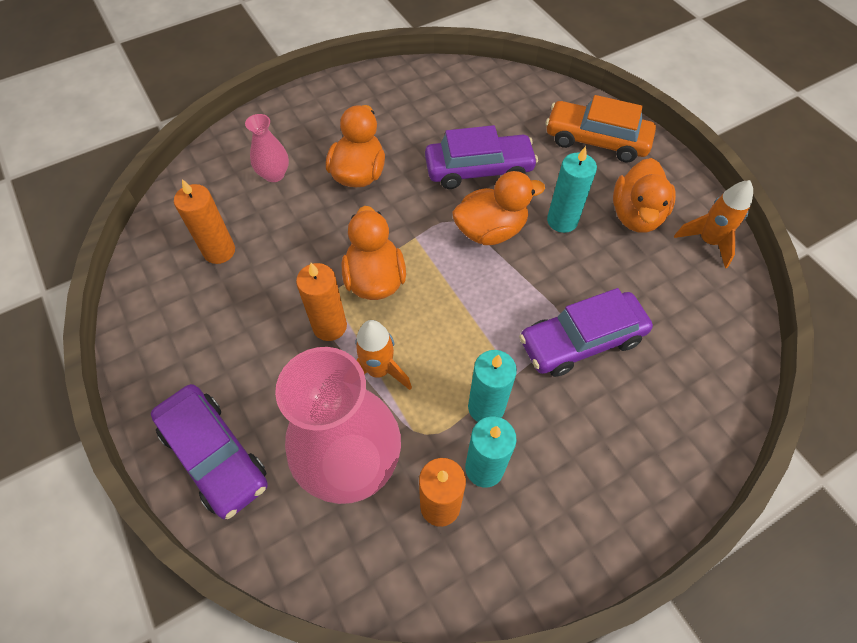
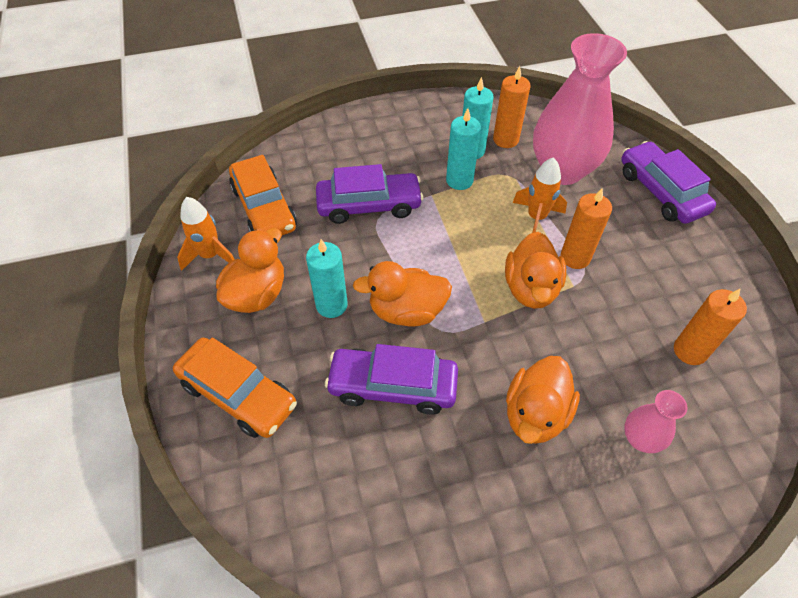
camera: 165 degrees left, 5 degrees down
(696, 308) = (264, 208): none -> orange car

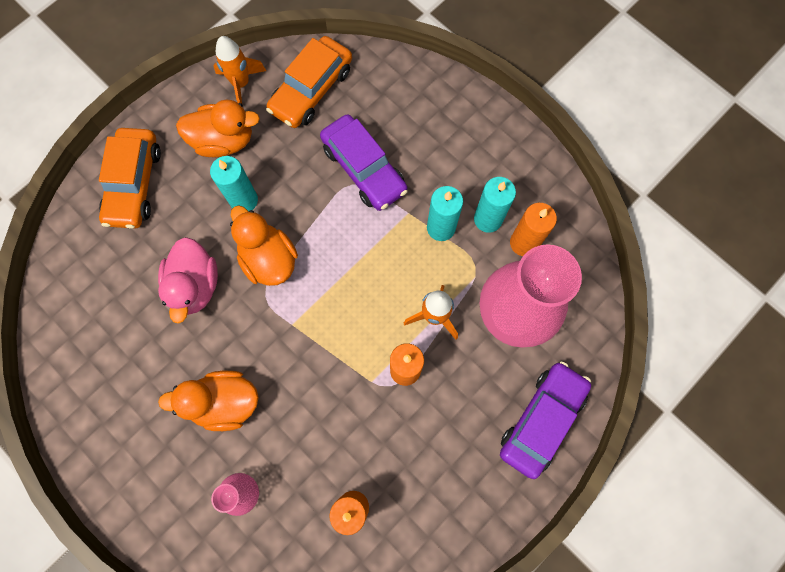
camera: 60 degrees right, 20 degrees up
(393, 386) = (195, 285): purple car -> pink duck
(531, 288) = (347, 347): orange duck -> none

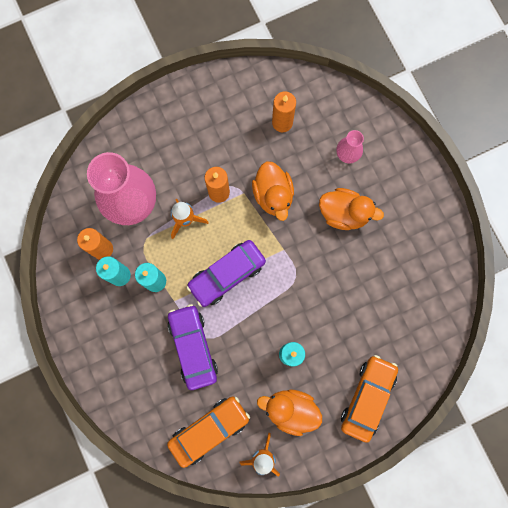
camera: 160 degrees left, 5 degrees up
(195, 285) = (342, 301): pink duck -> none
(269, 259) = (285, 302): orange duck -> orange duck (273, 195)
(542, 420) = (144, 131): purple car -> purple car (227, 274)

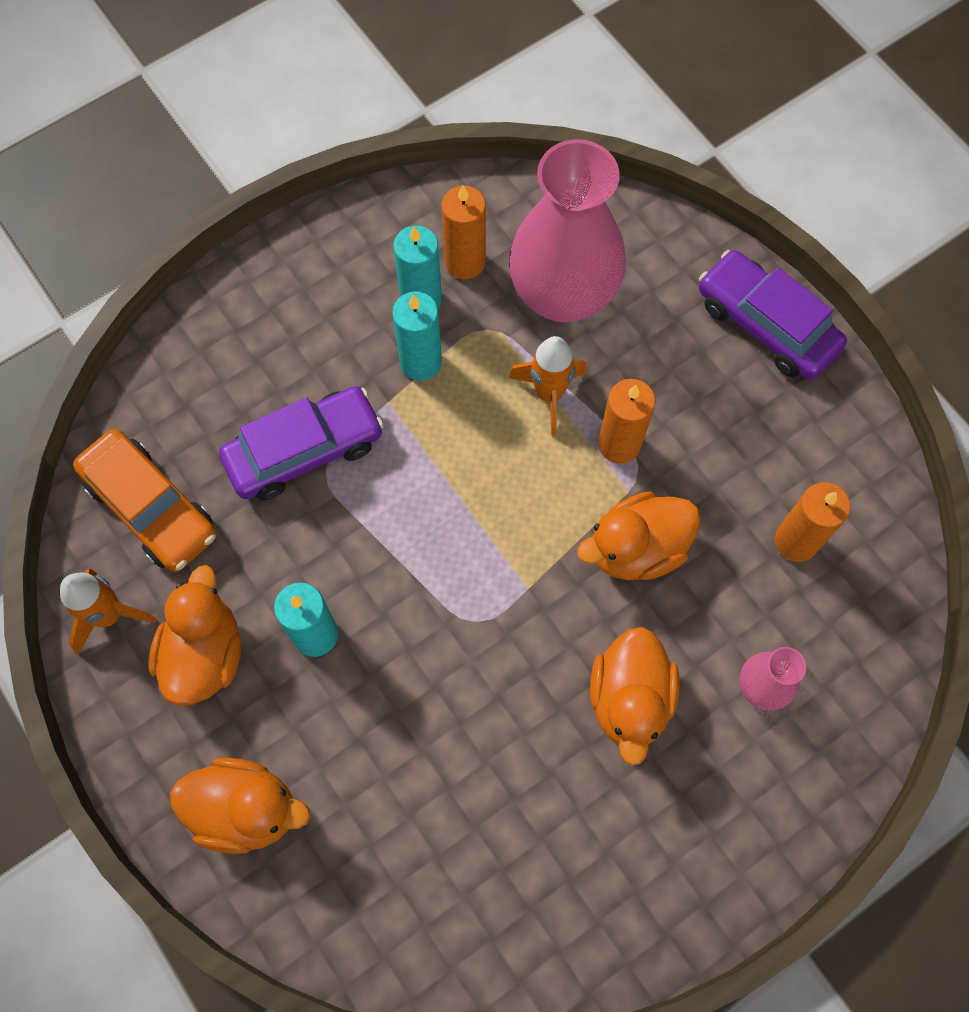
camera: 80 degrees right, 10 degrees down
(227, 274) = (456, 487): purple car -> purple car (766, 324)
(367, 397) = (246, 809): orange car -> orange duck

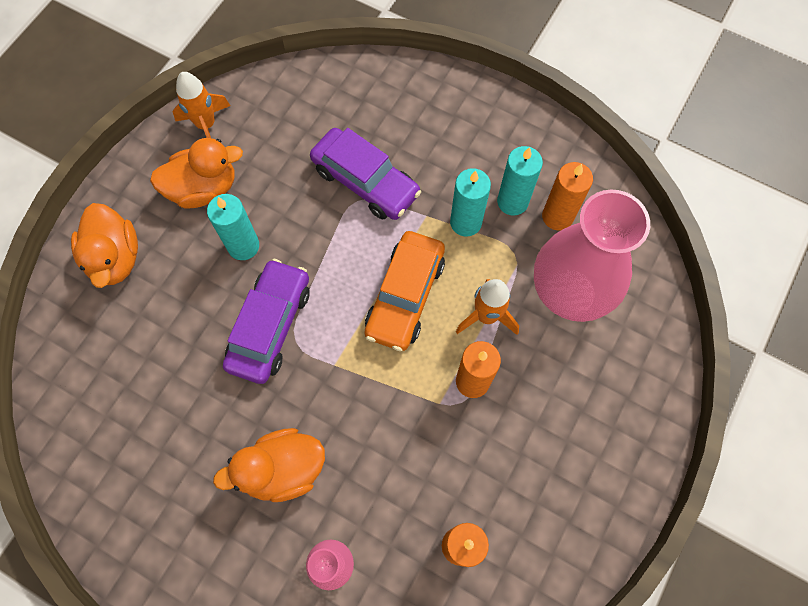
camera: 65 degrees right, 0 degrees up
(151, 507) = (285, 114): orange car -> orange car (405, 296)
(636, 549) = (397, 427): orange duck -> none
(766, 324) = (629, 451): purple car -> purple car (270, 326)

